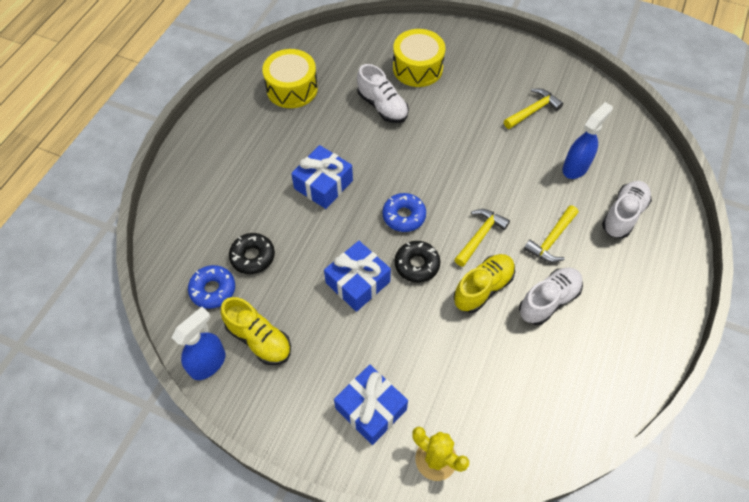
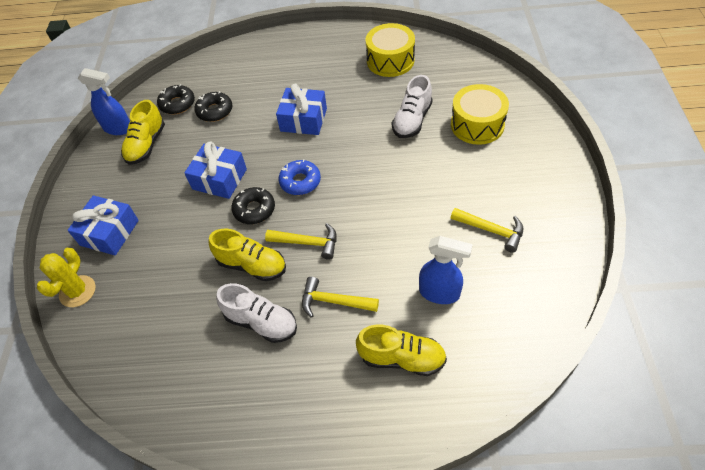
camera: 70 degrees right, 5 degrees down
(213, 290) = (177, 104): blue donut -> black donut
(623, 215) = (402, 358): white shoe -> yellow shoe

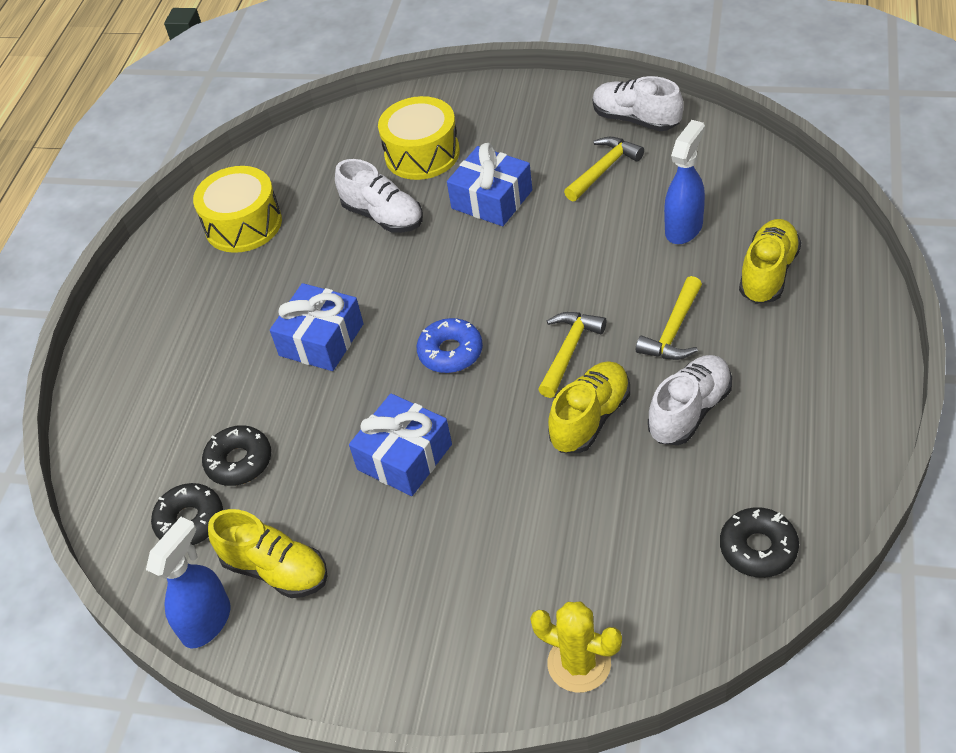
camera: 75 degrees left, 5 degrees down
(109, 233) = (466, 621): blue gift -> blue gift (492, 199)
(254, 209) = (486, 412): black donut -> black donut (758, 548)
(557, 241) = (636, 119): none -> white shoe

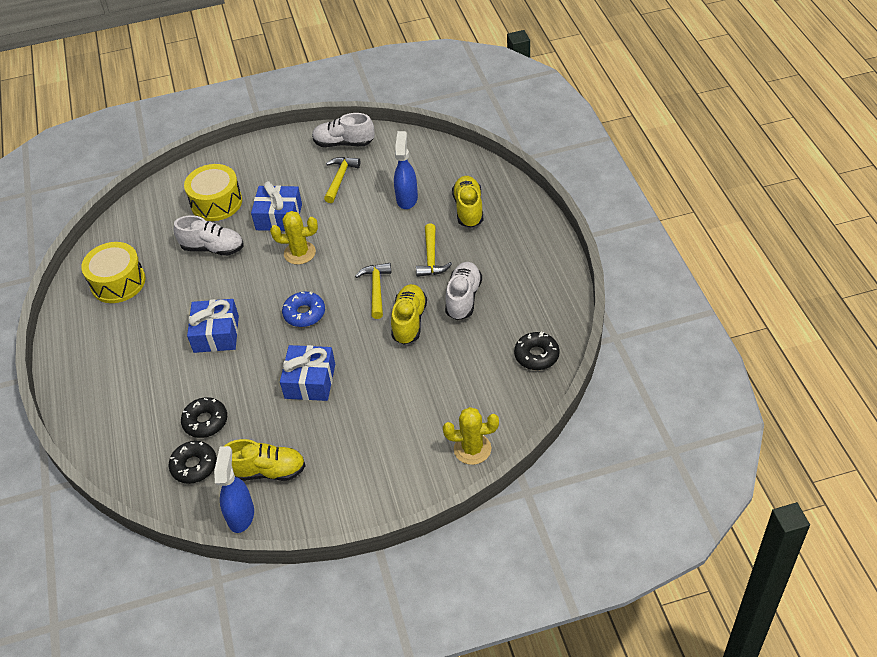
camera: 30 degrees left, 0 degrees up
(491, 260) = (299, 253): none -> yellow cactus

